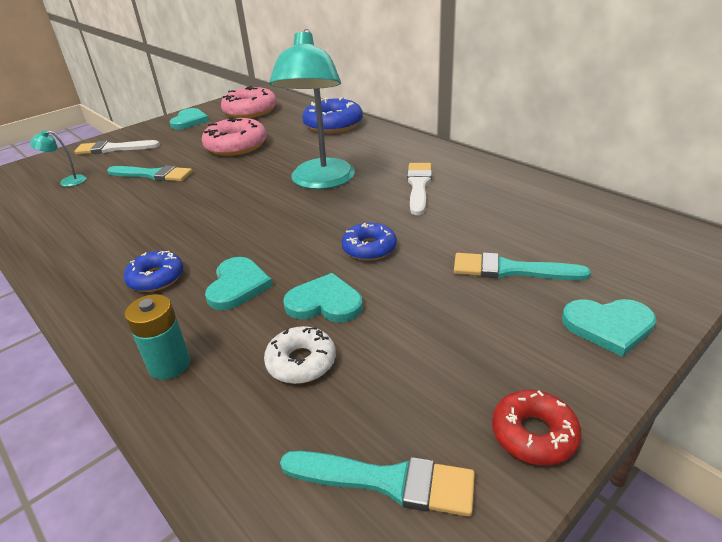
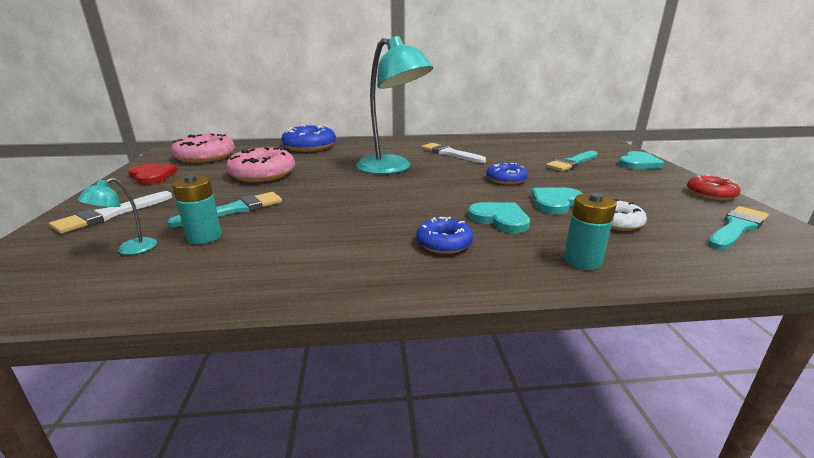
camera: 55 degrees left, 10 degrees down
(101, 190) = (204, 237): none -> turquoise battery
(189, 121) = (152, 176): turquoise heart -> red heart

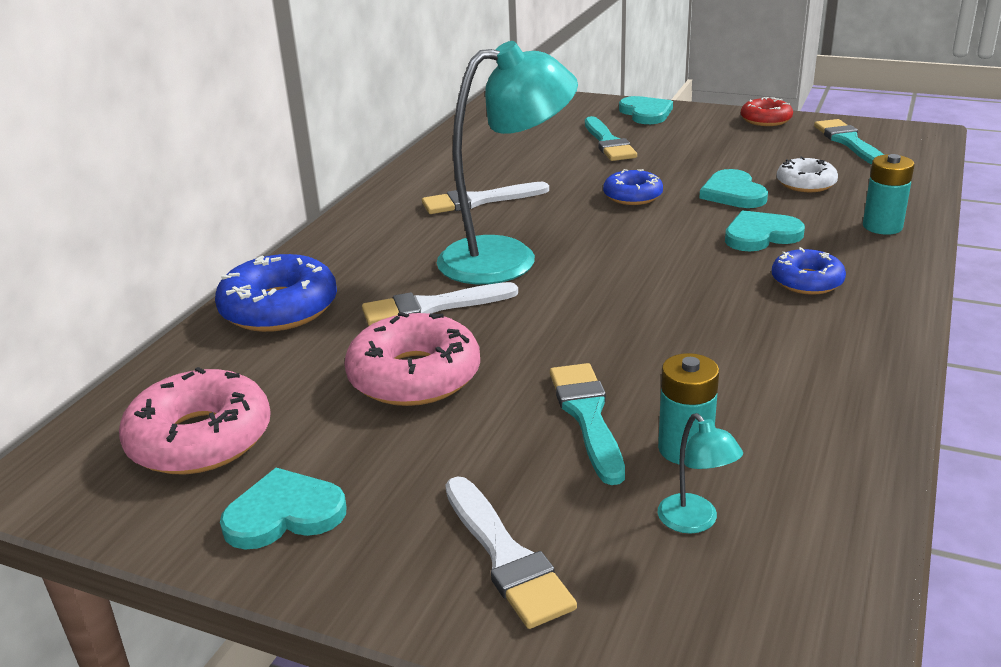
camera: 60 degrees left, 5 degrees up
(152, 176) = (284, 514): red heart -> turquoise heart
(328, 165) = (432, 307): none -> white brush

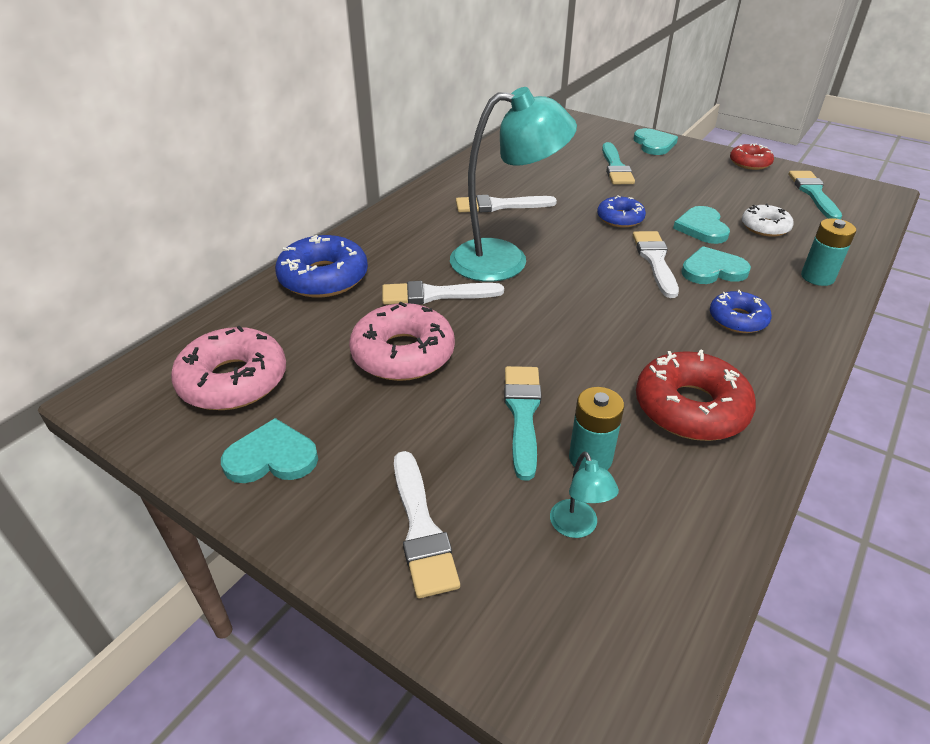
camera: 10 degrees right, 10 degrees up
(690, 234) = (655, 261): none -> white brush
(784, 379) = (690, 408): none -> red donut

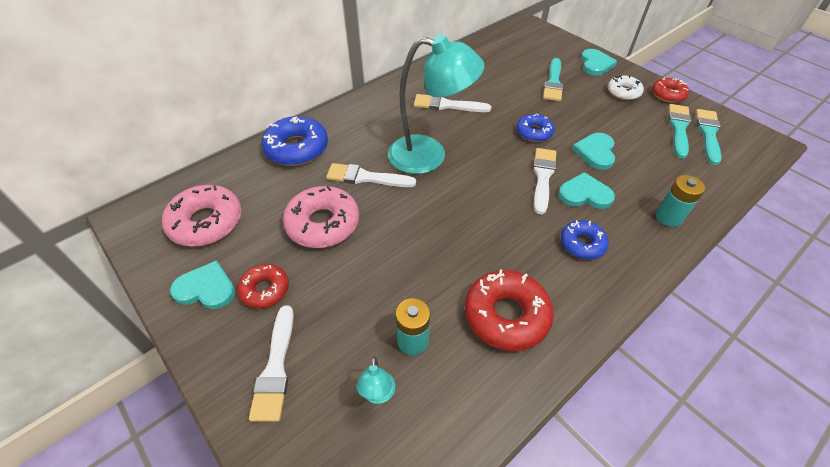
camera: 15 degrees right, 10 degrees up
(359, 442) = (265, 289): none -> red donut
(522, 414) = (382, 292): turquoise brush -> turquoise brush (678, 128)
(765, 227) = (648, 160): white donut -> white donut (623, 92)

